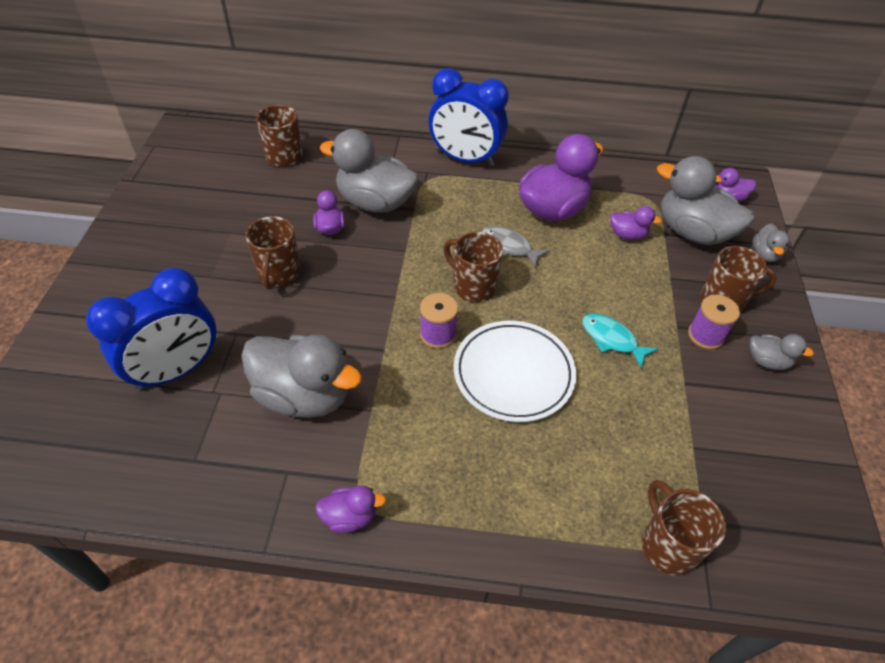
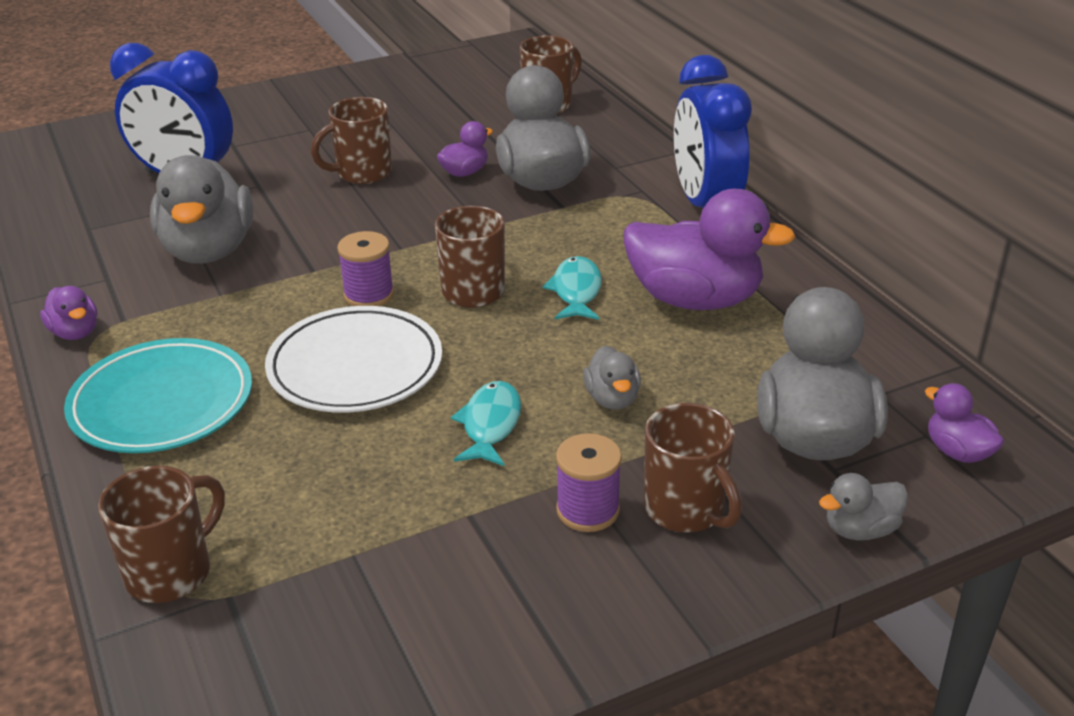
camera: 60 degrees right, 15 degrees down
(483, 491) = (162, 403): none -> turquoise plate
(509, 246) = (576, 291): grey fish -> turquoise fish
(627, 235) = (724, 377): purple duck -> none
(767, 361) = (597, 591): grey duck -> grey duck (612, 399)

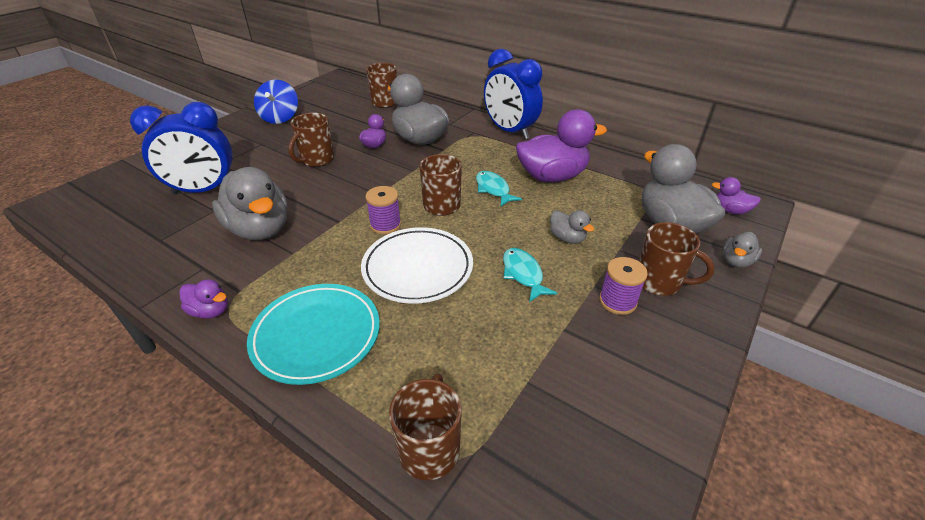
camera: 30 degrees left, 5 degrees up
(369, 94) = (280, 118): none -> blue spinning top

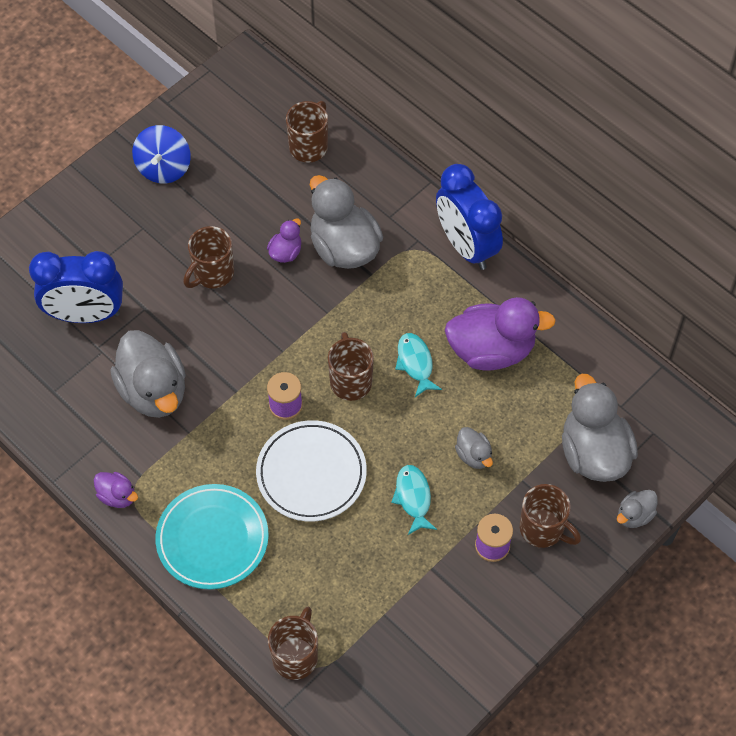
camera: 10 degrees right, 20 degrees up
(730, 210) = (672, 441): purple duck -> none

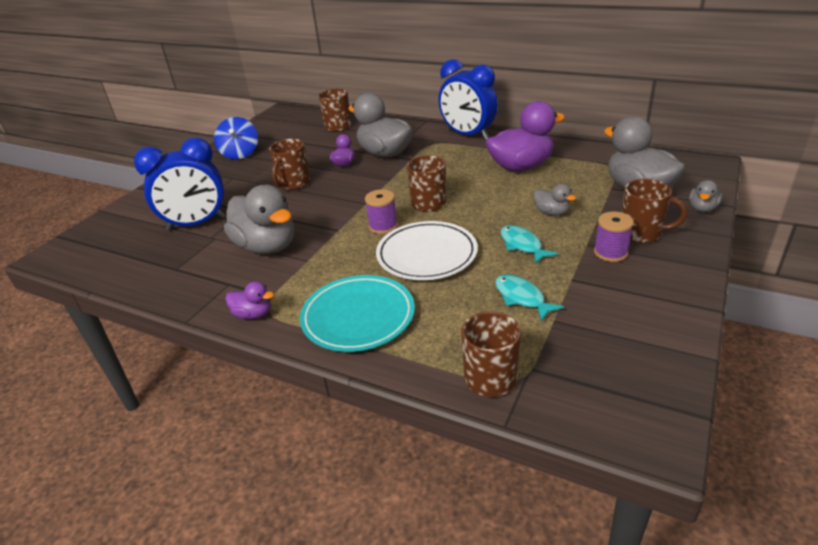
camera: 15 degrees left, 25 degrees down
(415, 363) = (471, 184): turquoise fish -> turquoise fish (521, 298)

